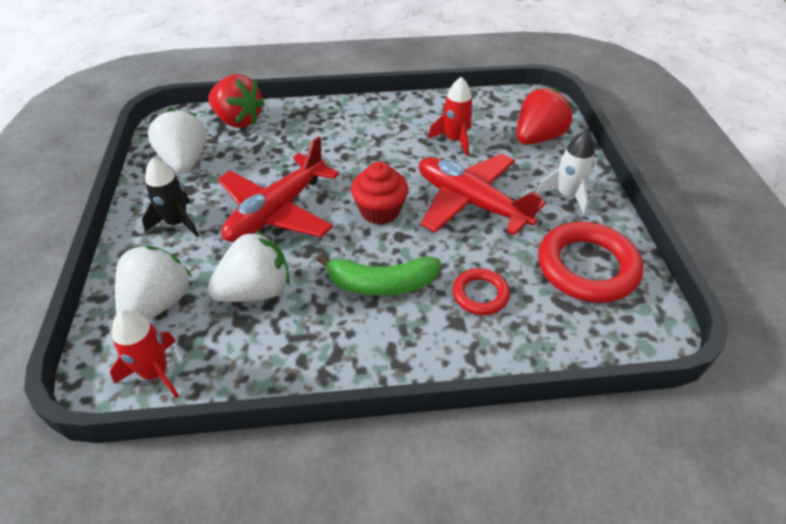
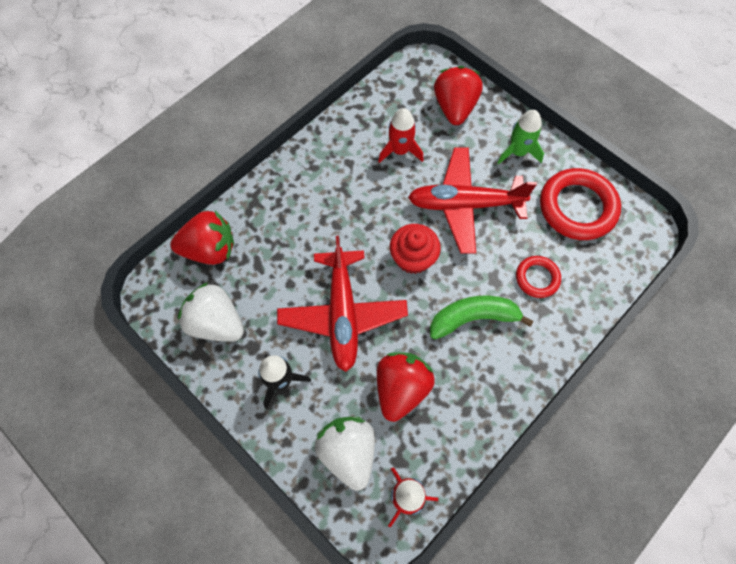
camera: 40 degrees left, 20 degrees up
(256, 290) = (401, 388): white strawberry -> red strawberry
(381, 284) = (473, 318): green banana -> green banana turned 150 degrees counterclockwise
(567, 195) = (518, 152): white rocket -> green rocket

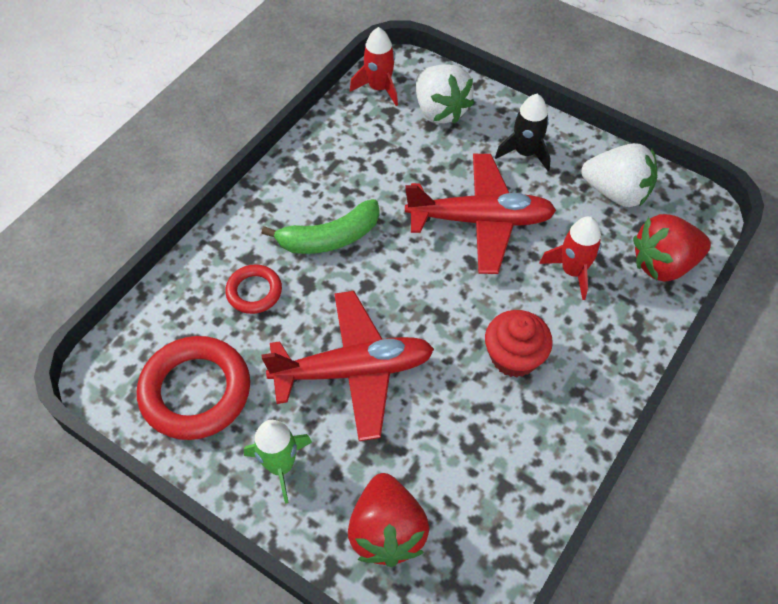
camera: 170 degrees right, 10 degrees down
(342, 314) = (480, 220): red plane -> red plane turned 105 degrees clockwise
(400, 151) = (459, 438): red rocket -> red rocket (573, 271)
(401, 388) = (399, 164): red strawberry -> none
(413, 258) = (411, 292): red cupcake -> red cupcake (514, 357)

